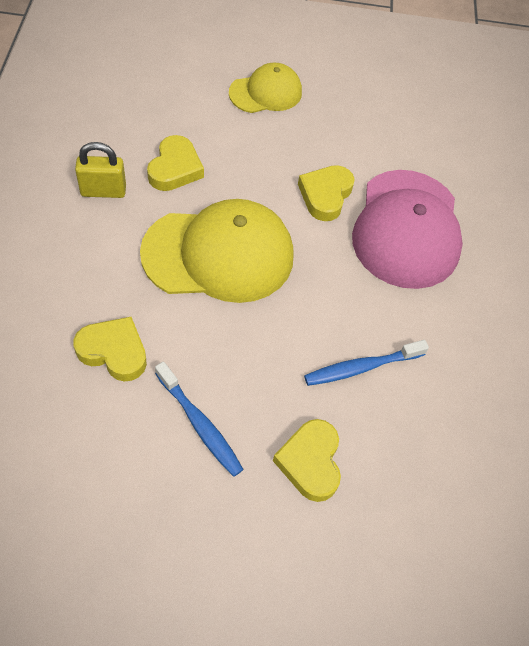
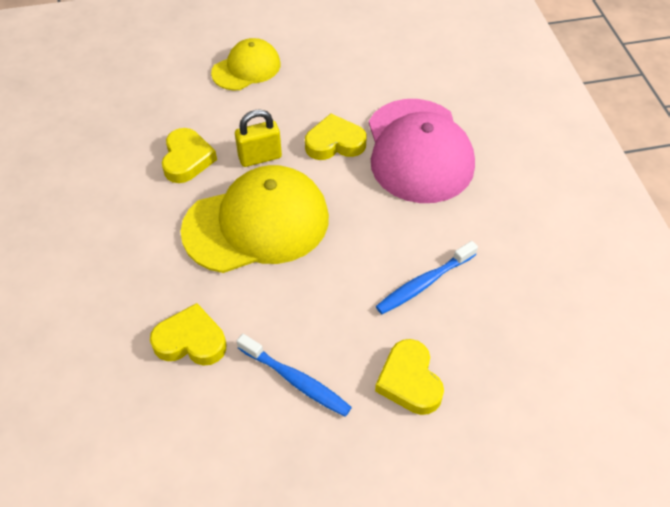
camera: 10 degrees left, 5 degrees down
(103, 191) = (126, 199): yellow padlock -> yellow padlock (260, 157)
(325, 195) = (335, 143): yellow heart -> yellow heart turned 75 degrees clockwise

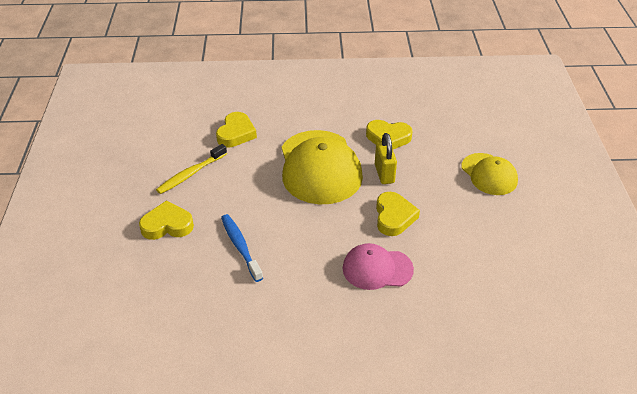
camera: 100 degrees right, 10 degrees down
(296, 380) = (191, 174): blue toothbrush -> yellow toothbrush
(418, 150) = (377, 269): pink cap -> pink cap, size x0.57

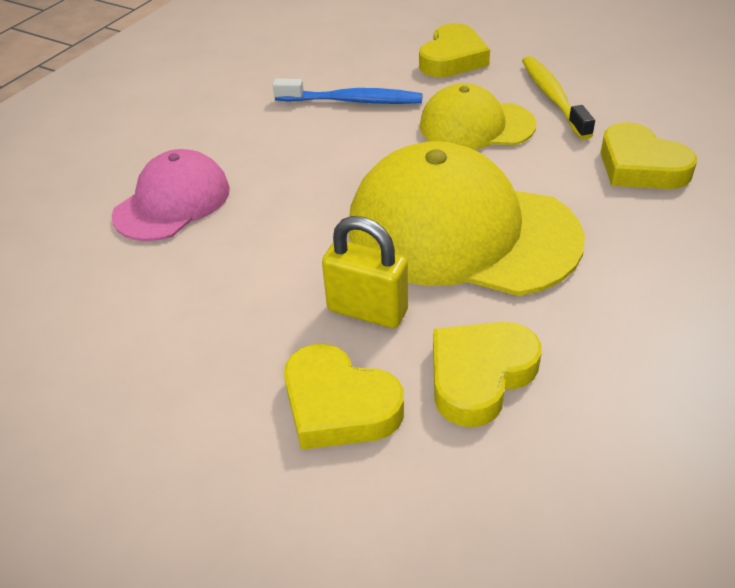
camera: 125 degrees right, 0 degrees up
(394, 217) = (247, 269): yellow heart -> yellow heart (339, 405)
(489, 174) = (200, 500): yellow cap -> yellow cap (476, 125)

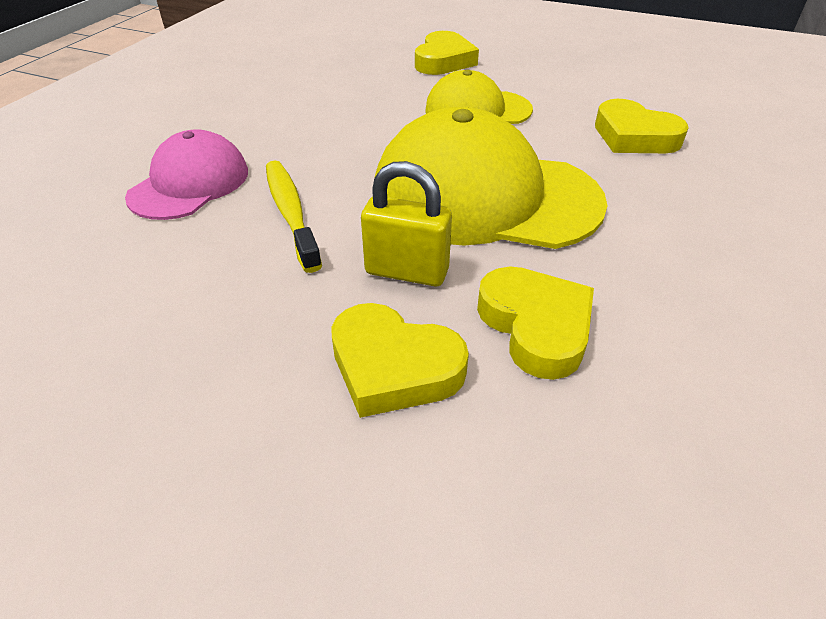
camera: 10 degrees left, 0 degrees up
(352, 101) = (358, 94): blue toothbrush -> none
(479, 376) = (536, 326): yellow heart -> yellow heart turned 120 degrees clockwise
(553, 97) = (540, 87): yellow toothbrush -> yellow toothbrush (291, 213)

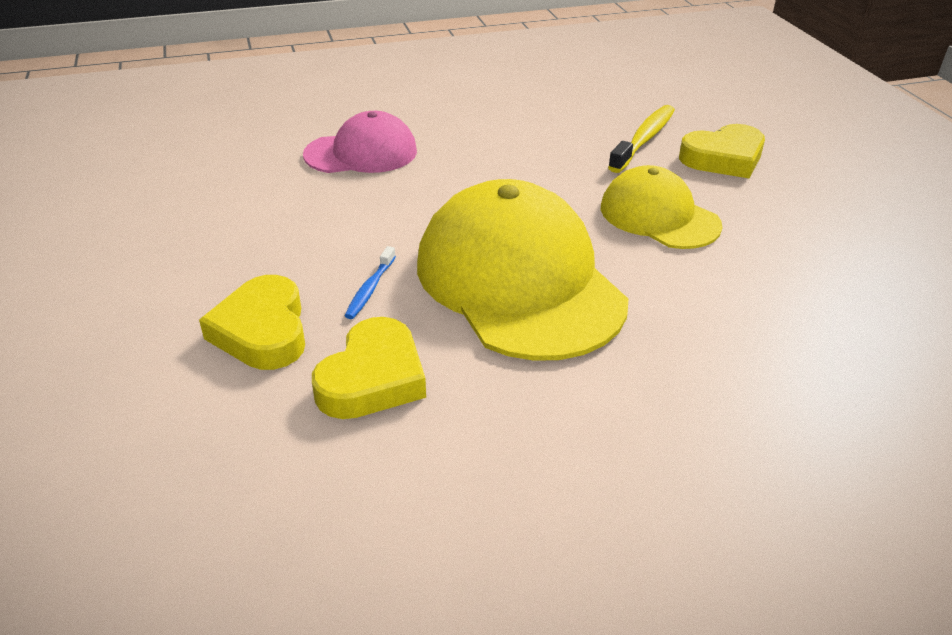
camera: 50 degrees right, 5 degrees down
(291, 213) = (379, 207): yellow toothbrush -> yellow toothbrush (644, 139)
(407, 271) = (370, 289): yellow padlock -> blue toothbrush
(634, 136) = (761, 325): yellow heart -> none

